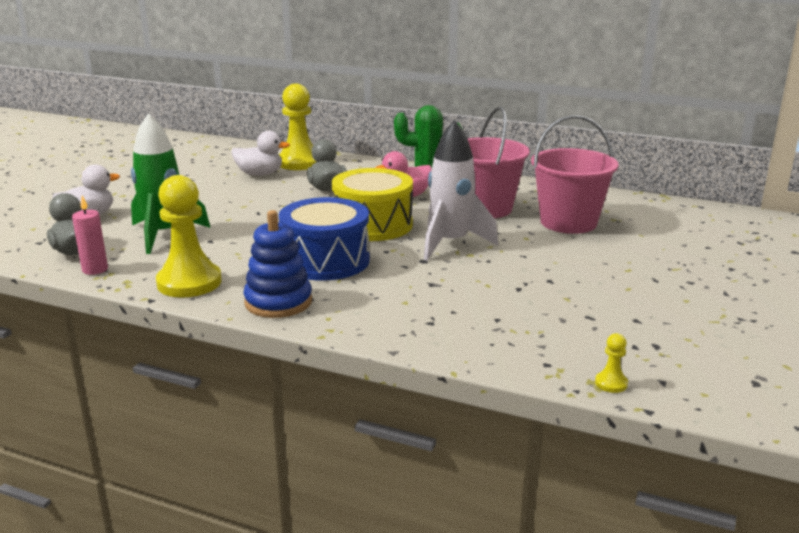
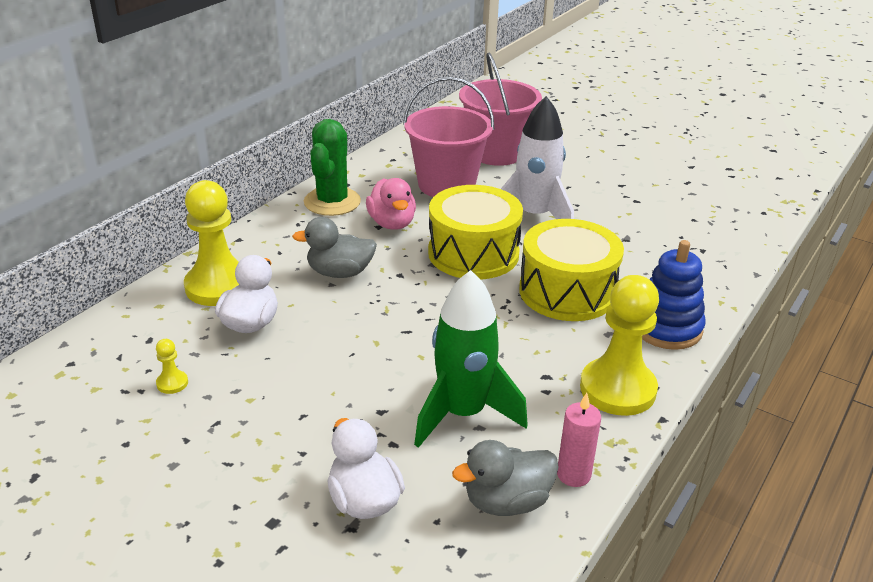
camera: 80 degrees left, 10 degrees up
(325, 261) = (567, 292): blue drum -> yellow drum
(611, 383) = (786, 195): yellow pawn -> yellow pawn (172, 383)

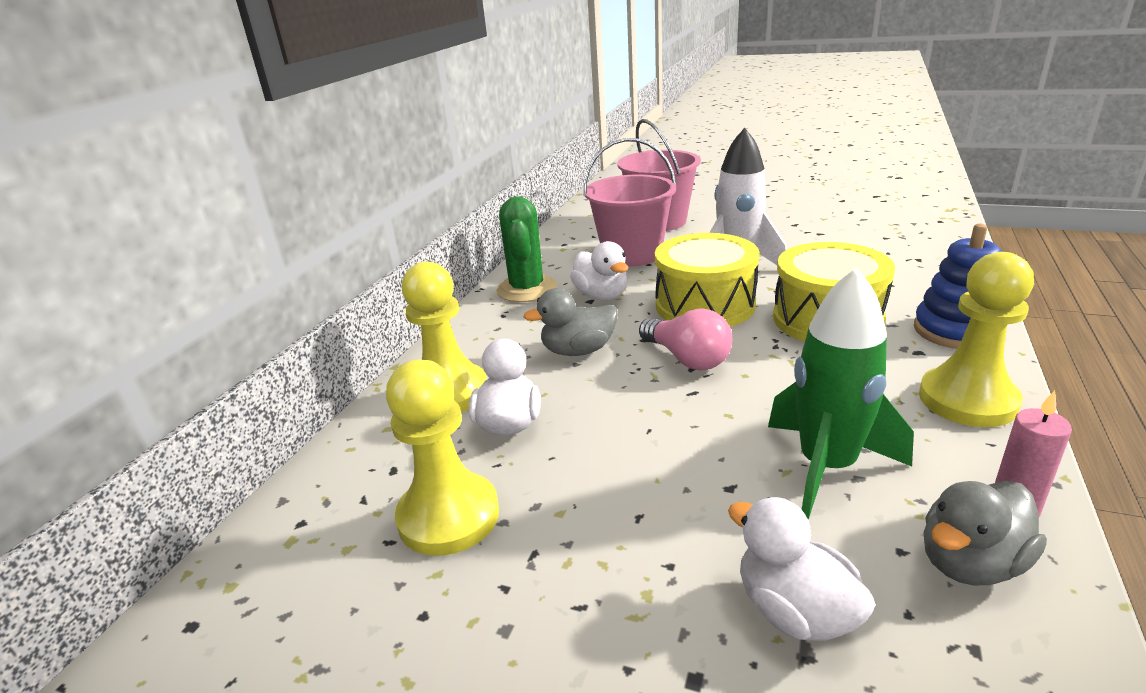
camera: 10 degrees left, 5 degrees down
(172, 383) = (448, 516): yellow pawn -> yellow pawn, size x2.47
(392, 223) = (601, 295): pink duck -> white duck
(423, 301) = (687, 359): none -> pink light bulb

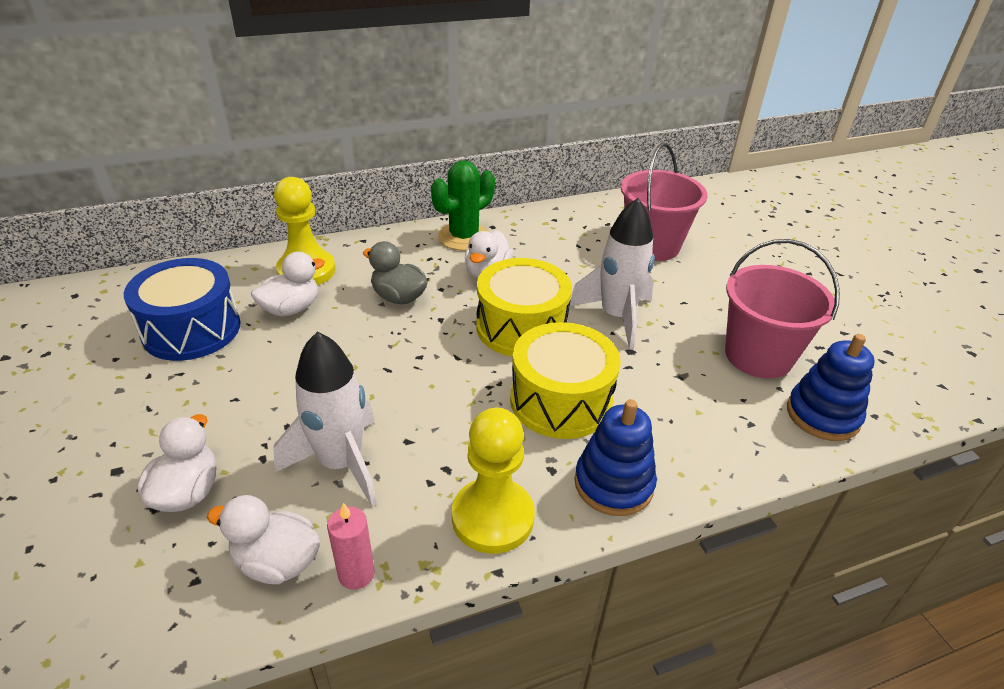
camera: 45 degrees right, 10 degrees up
(448, 516) = (191, 329): yellow pawn -> blue drum
(632, 254) = (572, 258): pink bucket -> pink bucket (758, 355)
(687, 359) = (430, 350): pink light bulb -> none
(826, 467) = (341, 463): green rocket -> white rocket
(927, 234) = (822, 415): none -> blue stacking toy
(970, 563) = (277, 562): grey duck -> white duck

